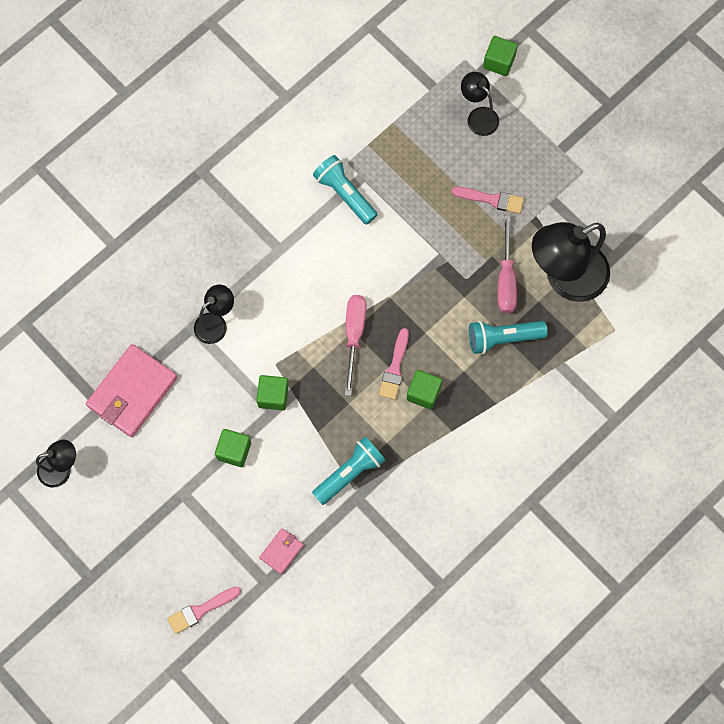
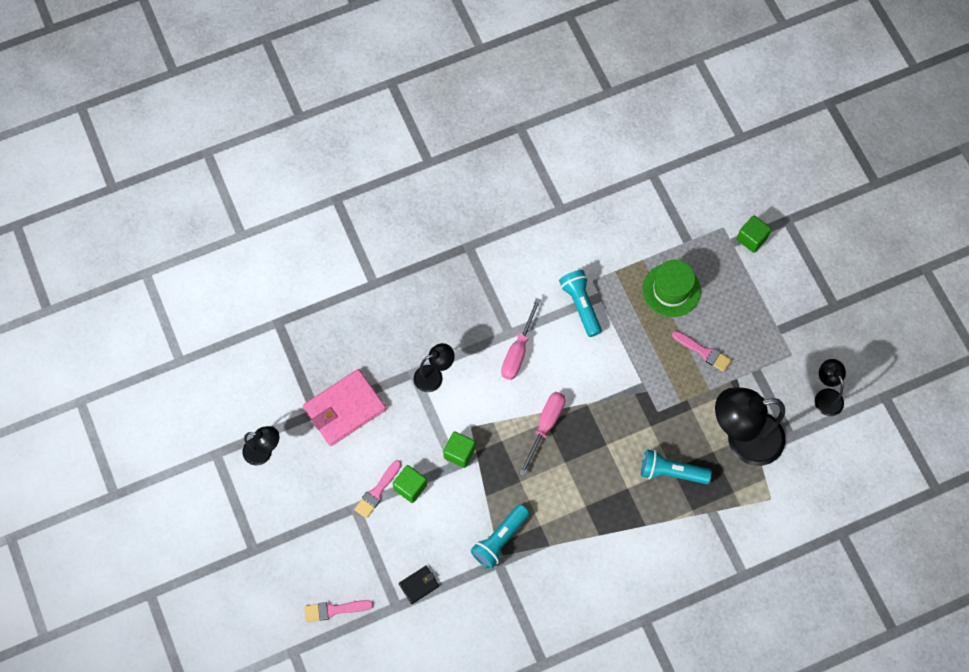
camera: 20 degrees right, 5 degrees down
(281, 551) = (419, 585): pink wallet -> black wallet
(350, 473) = (500, 540): turquoise flashlight -> turquoise flashlight turned 150 degrees clockwise
(395, 368) = (570, 465): pink brush -> pink brush (377, 491)
(423, 393) = (586, 495): green cube -> none
(434, 145) = (671, 290): none -> green hat
(478, 116) = (717, 278): black lamp -> black lamp (826, 396)
(506, 279) = (692, 423): pink screwdriver -> pink screwdriver (518, 351)

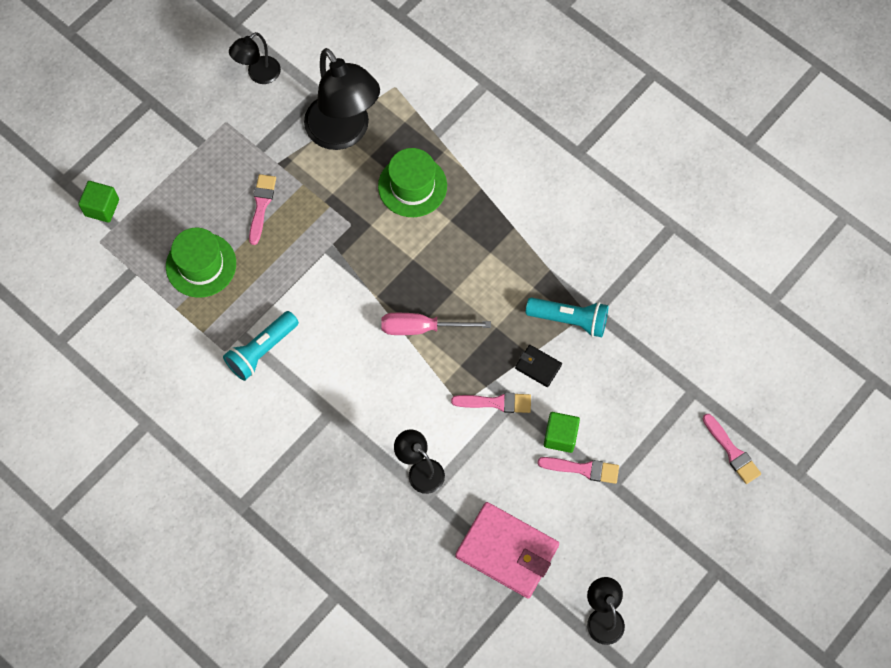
camera: 115 degrees left, 0 degrees up
(419, 585) = (659, 378): black wallet -> black wallet (538, 366)
(459, 453) = (496, 402): green cube -> pink brush
(518, 351) = (348, 393): pink screwdriver -> none
(671, 472) = (412, 186): turquoise flashlight -> green hat

